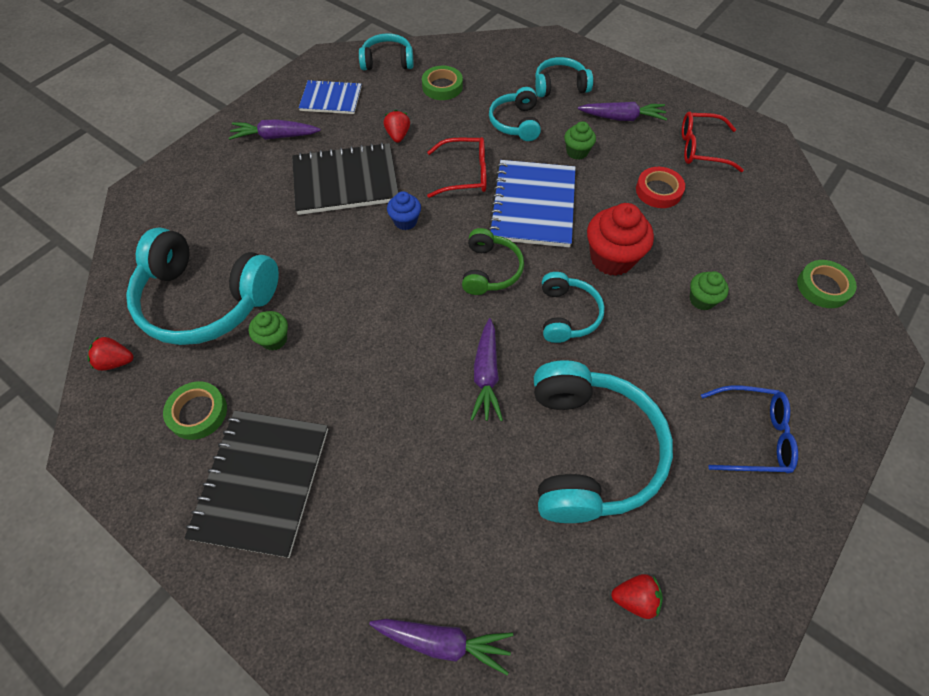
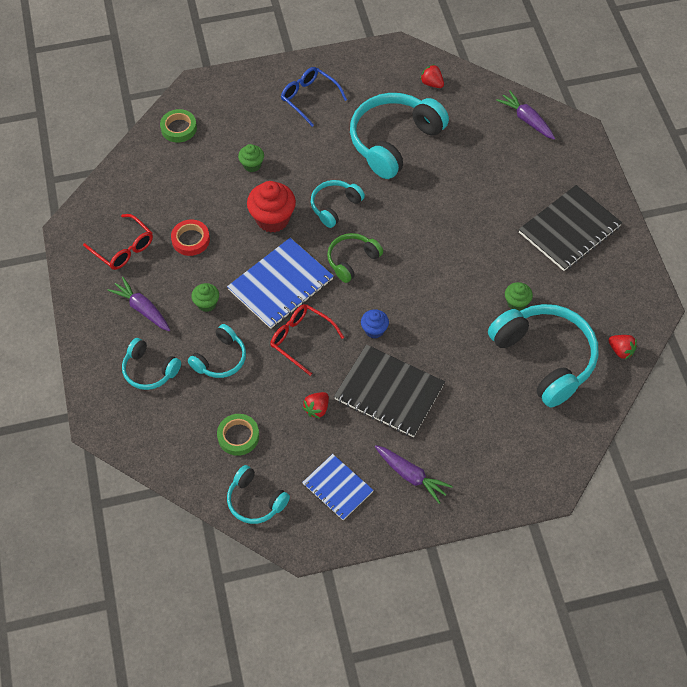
camera: 140 degrees left, 0 degrees up
(198, 412) = (585, 287): green tape -> none
(486, 375) = (411, 205): purple carrot -> none

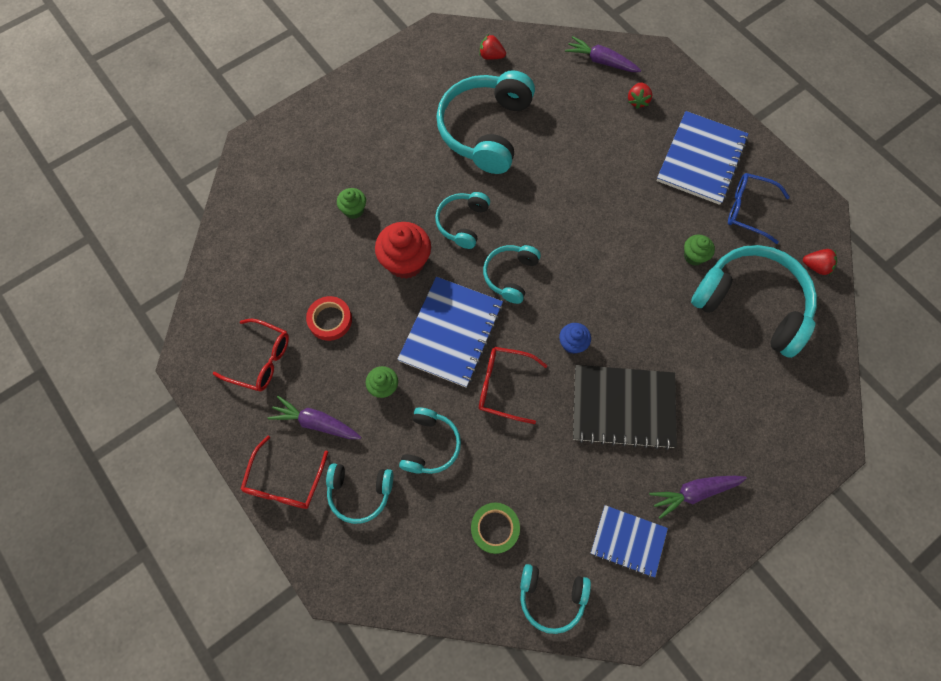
camera: 25 degrees left, 10 degrees up
(98, 340) = (285, 481): none -> red glasses
(179, 128) = (255, 198): green tape -> none
(309, 98) = (376, 115): blue glasses -> blue glasses (748, 210)
(317, 409) = (560, 459): red strawberry -> red strawberry (637, 101)
(352, 260) = (510, 275): green headphones -> turquoise headphones
(411, 476) = (694, 492): purple carrot -> purple carrot turned 150 degrees clockwise
(569, 229) = (701, 159): black notebook -> blue notebook

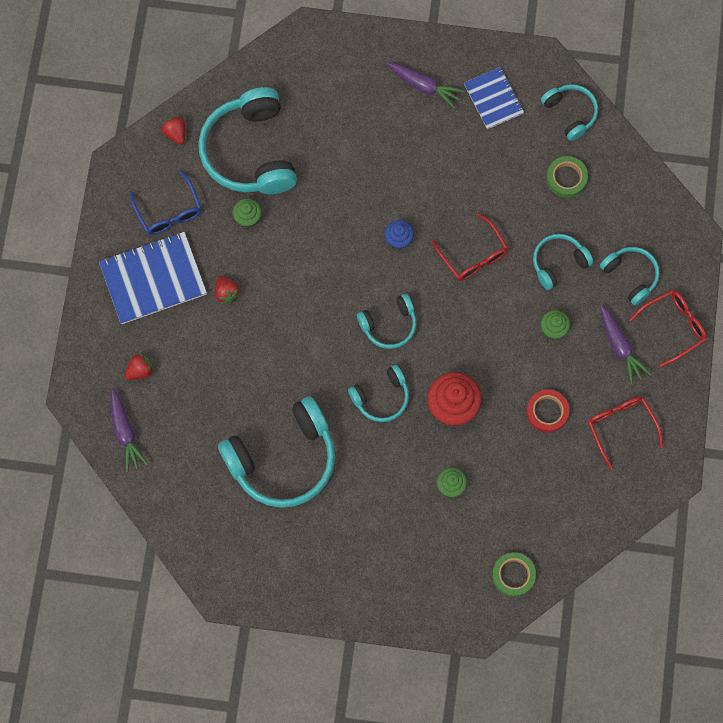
camera: 135 degrees left, 5 degrees up
(253, 193) = (513, 575): none -> green tape
(451, 332) = (472, 323): blue notebook -> none
(491, 56) = (205, 524): red strawberry -> red strawberry (226, 293)
(623, 407) = (411, 171): black notebook -> none

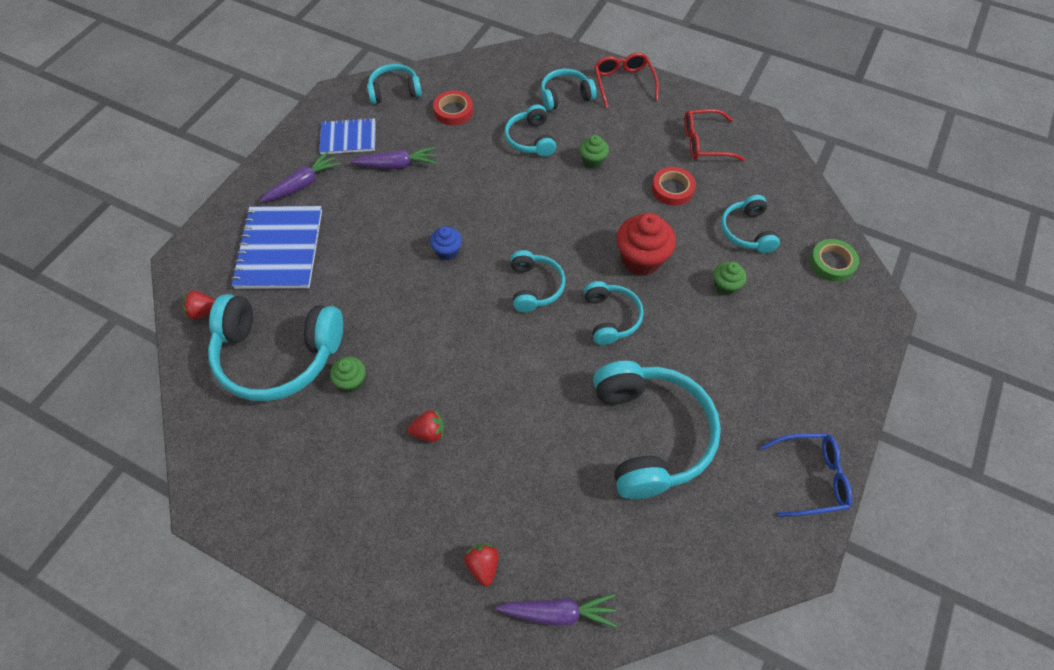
camera: 70 degrees left, 15 degrees down
(153, 279) = (373, 510): blue notebook -> blue notebook (280, 249)
(169, 211) = (299, 464): blue glasses -> blue glasses (811, 478)
(175, 133) = (209, 426): red strawberry -> red strawberry (203, 312)
(473, 255) = (493, 197): red glasses -> none
(521, 491) = (747, 231): none -> turquoise headphones
(566, 178) = (453, 111): green tape -> red tape
(620, 347) = (628, 121): purple carrot -> purple carrot (397, 165)

